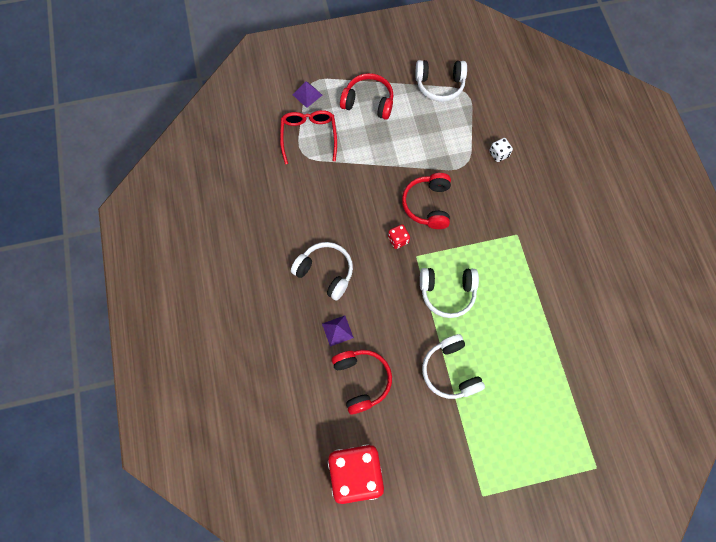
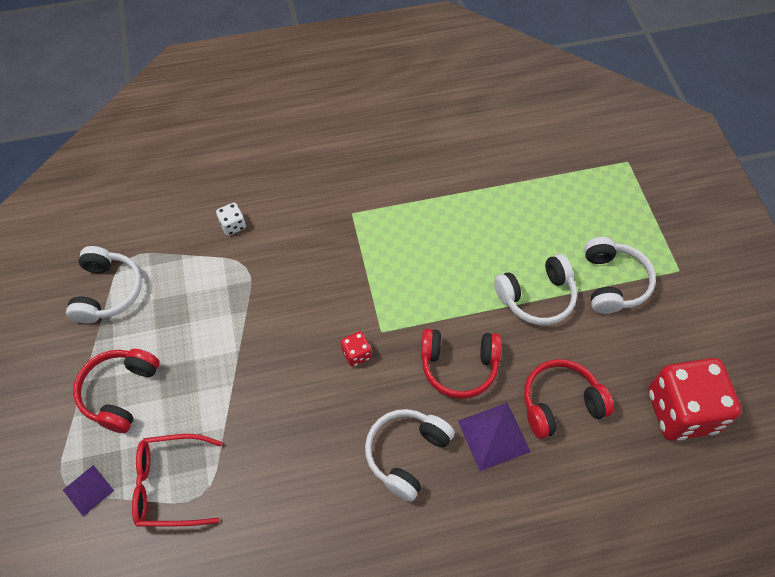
camera: 90 degrees left, 10 degrees down
(337, 330) = (494, 436): purple pyramid -> purple pyramid, size x1.56
(428, 205) = (304, 314): red headphones -> red headphones (459, 366)
(447, 293) = (433, 296): white headphones -> white headphones (613, 282)

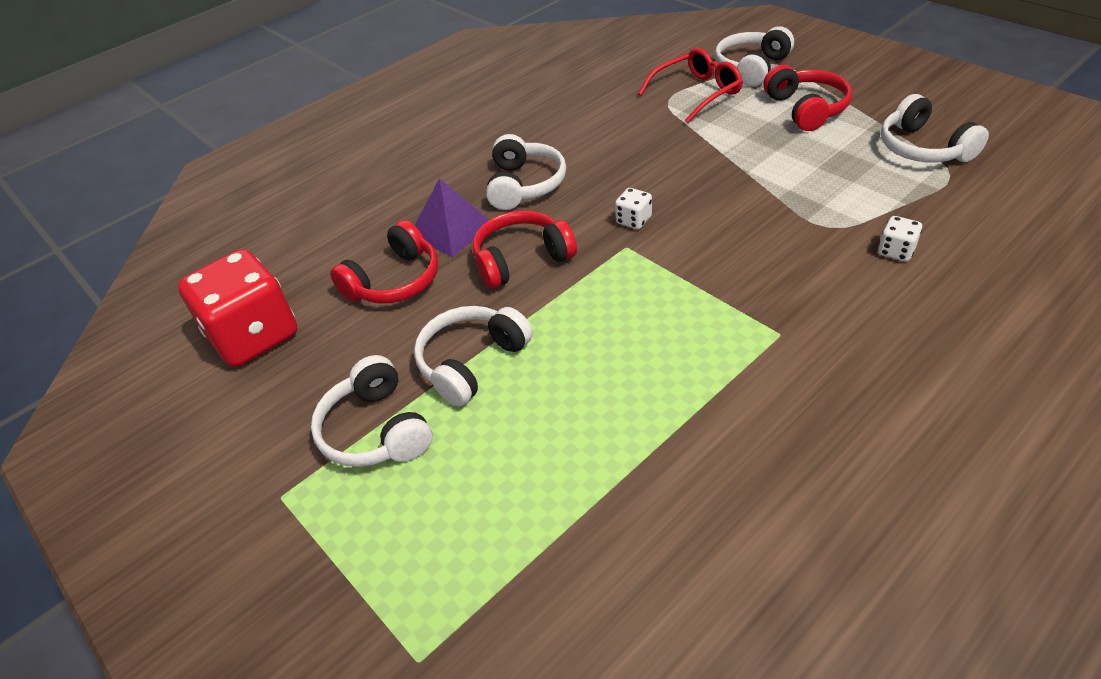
camera: 155 degrees right, 15 degrees down
(88, 490) = (751, 68): purple pyramid -> white headphones
(356, 354) = (633, 220): red dice -> white dice

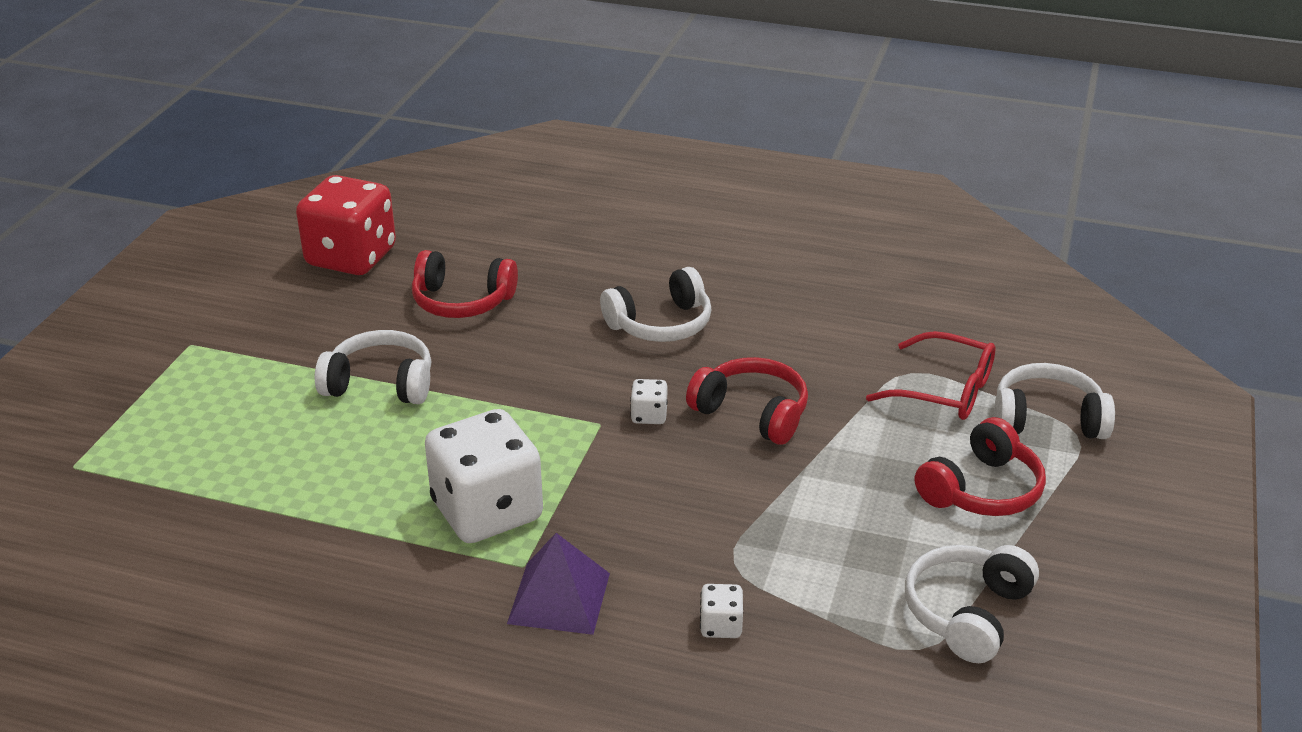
camera: 55 degrees right, 10 degrees down
(376, 430) = (277, 363): white headphones -> none
(451, 229) = (556, 305): purple pyramid -> purple pyramid (559, 598)
(521, 259) = (538, 363): red headphones -> red headphones (752, 413)
(699, 338) = (487, 511): none -> white dice

